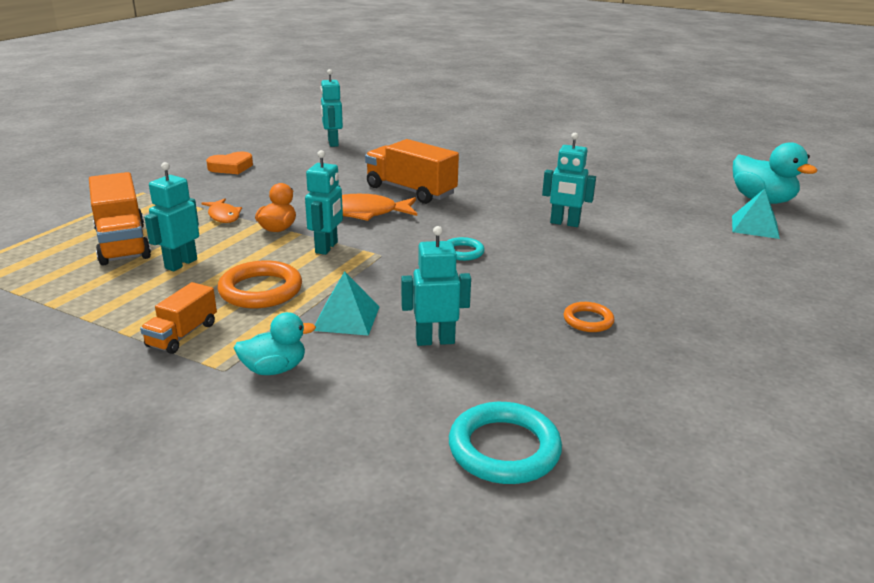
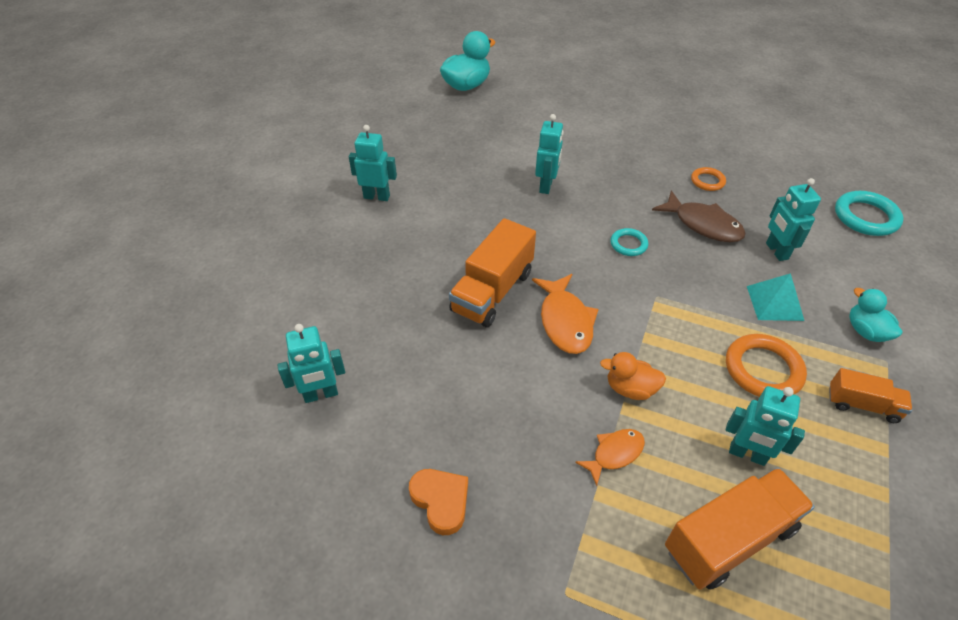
camera: 95 degrees left, 20 degrees up
(327, 248) = (658, 338): turquoise robot -> turquoise robot (377, 196)
(493, 300) = (703, 224): none -> brown fish
(755, 227) = (522, 96): turquoise pyramid -> none

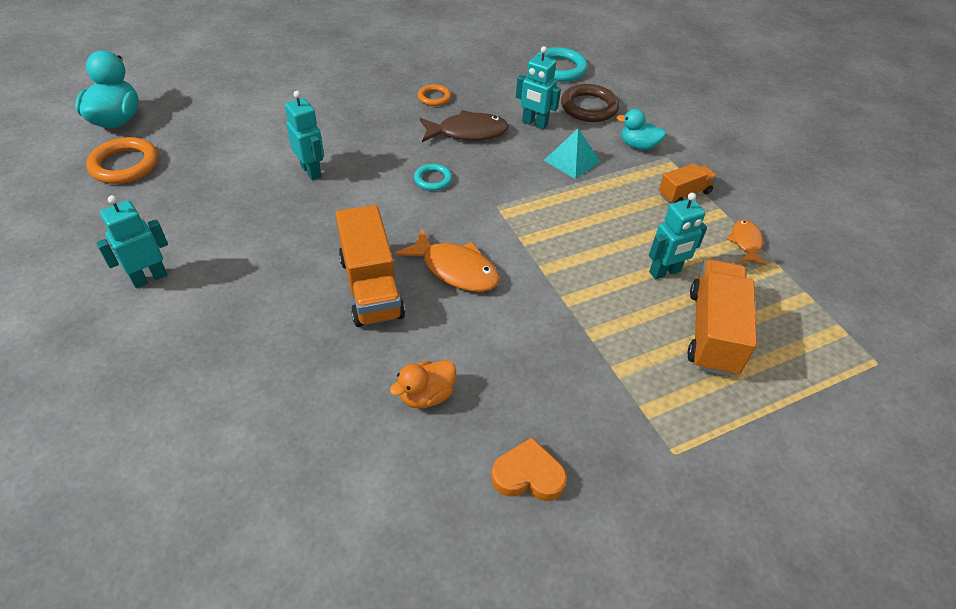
camera: 50 degrees left, 0 degrees up
(321, 394) = (324, 489): turquoise robot -> none
(614, 454) = (596, 336): orange fish -> orange fish (745, 242)
(630, 389) = (555, 284): orange duck -> orange duck (426, 395)
(763, 369) = (614, 210): orange ring -> orange ring (125, 165)
(854, 267) = (589, 107): none -> brown ring

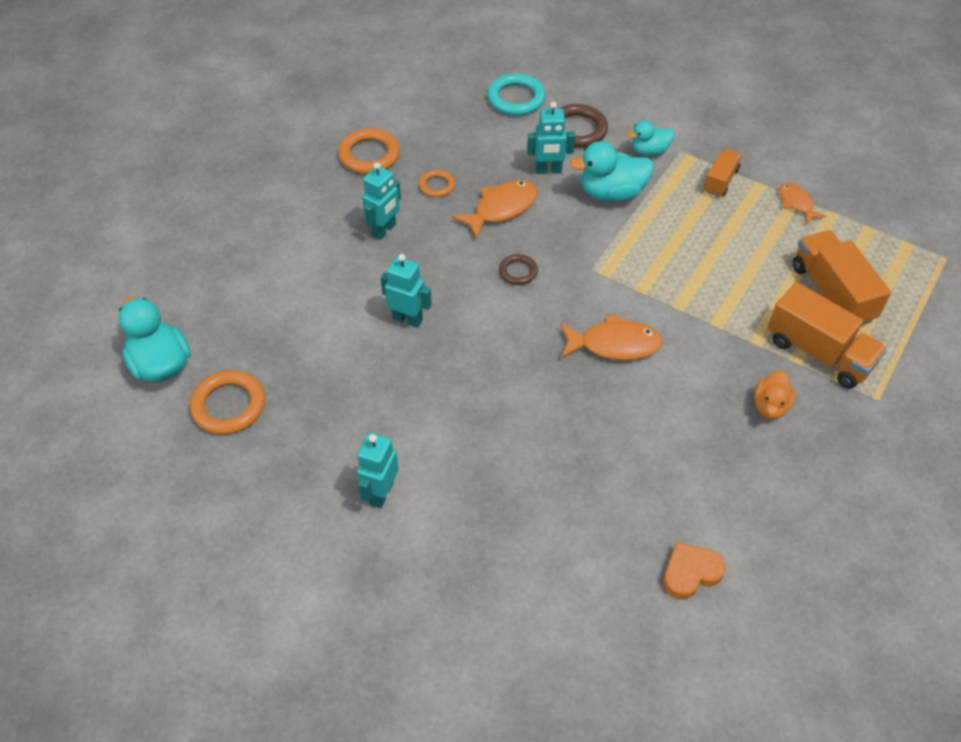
camera: 30 degrees left, 5 degrees up
(371, 287) = (566, 396): orange truck -> orange truck (818, 352)
(406, 60) = (369, 155): none -> orange ring
(426, 395) = (689, 457): orange duck -> orange duck (770, 406)
(433, 179) = (518, 272): turquoise ring -> brown ring
(468, 132) = (501, 208): brown fish -> orange fish
(528, 475) = (805, 471): orange heart -> orange heart (690, 573)
(572, 161) = (611, 193): turquoise pyramid -> turquoise duck
(665, 272) = (762, 261): turquoise robot -> turquoise robot (384, 230)

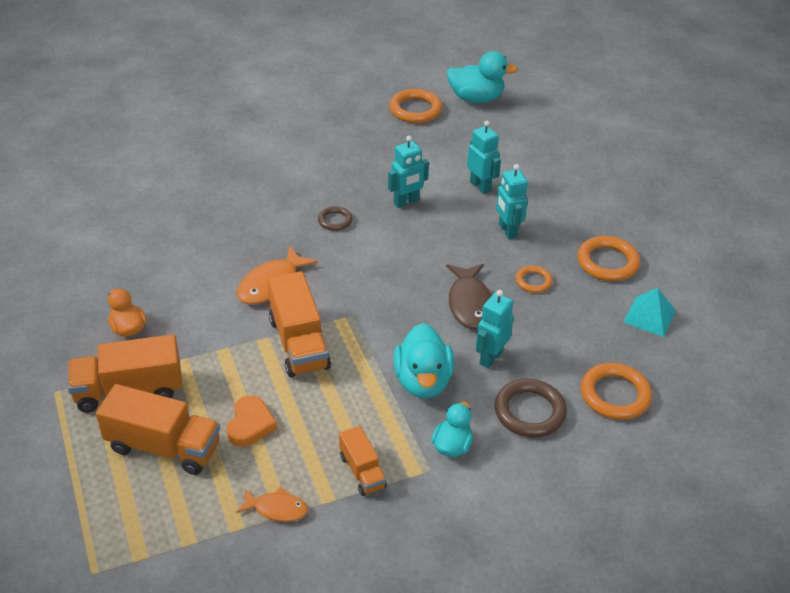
camera: 125 degrees right, 10 degrees down
(381, 493) = (288, 135): turquoise robot -> turquoise robot (480, 186)
(414, 111) = (649, 316): none -> turquoise pyramid
(501, 208) = (470, 303): orange fish -> brown fish
(516, 98) = (615, 395): turquoise ring -> orange ring
(518, 272) = (393, 275): brown ring -> brown ring (335, 221)
(611, 193) = (423, 381): turquoise duck -> turquoise duck turned 150 degrees clockwise
(656, 283) = (299, 343): none -> orange truck
(690, 573) = (87, 217): orange heart -> orange heart (250, 425)

